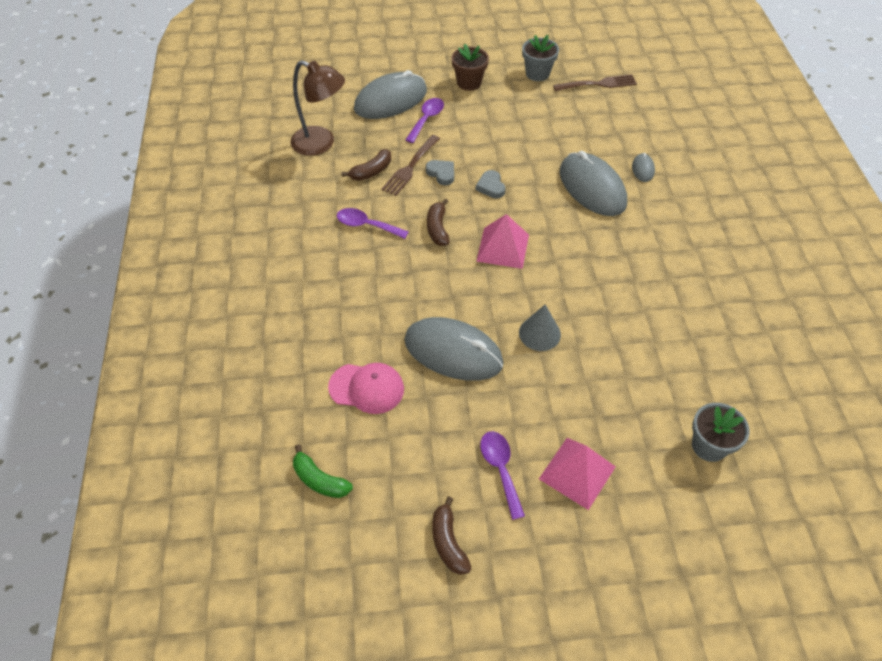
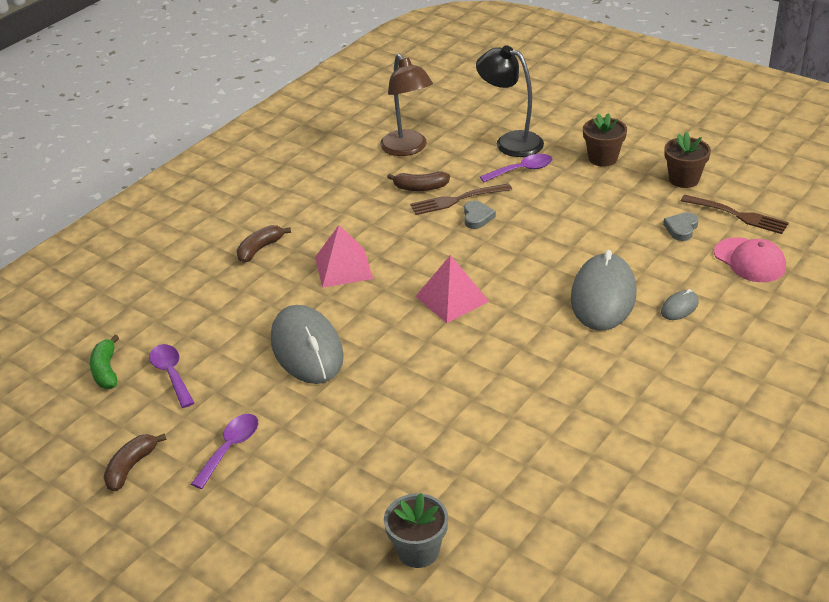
camera: 45 degrees right, 15 degrees down
(366, 225) = (363, 224): purple spoon -> purple spoon (171, 374)
(367, 388) = (213, 334): pink cap -> pink cap (749, 260)
(390, 100) = (510, 142): grey mouse -> black lamp
(437, 228) = (417, 256): brown banana -> brown banana (260, 249)
(491, 187) = (507, 248): grey heart -> grey heart (681, 228)
(537, 73) = (684, 179): grey flower pot -> brown flower pot
(539, 333) = (393, 377): grey cone -> none
(577, 472) = (282, 491): pink pyramid -> pink pyramid (343, 268)

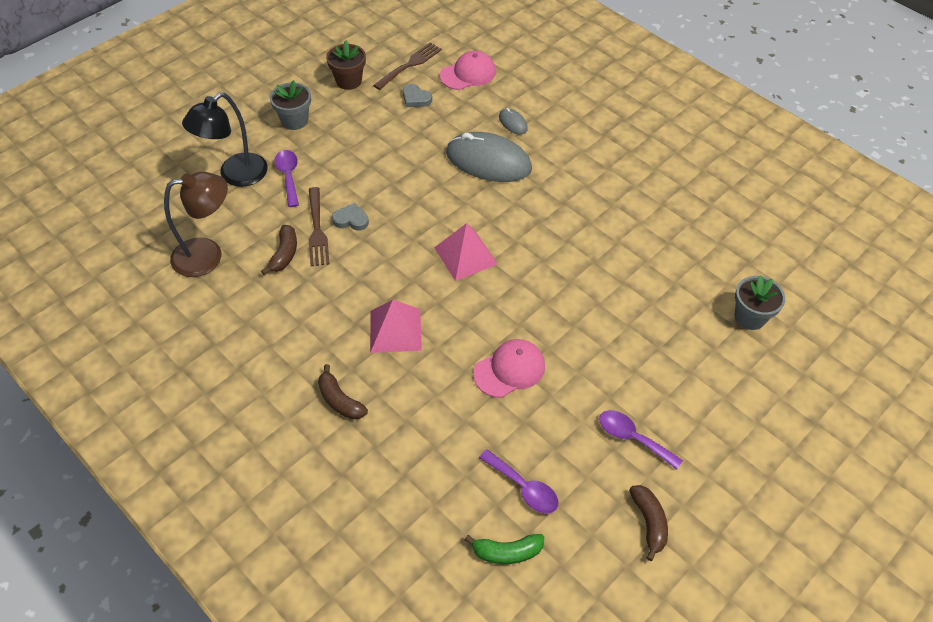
camera: 85 degrees left, 15 degrees up
(131, 467) = (649, 522): brown banana -> brown banana turned 135 degrees counterclockwise
(171, 374) = (524, 488): purple spoon -> purple spoon turned 120 degrees counterclockwise
(307, 348) = (509, 370): grey mouse -> pink cap
(603, 158) = (294, 120): brown flower pot -> grey flower pot

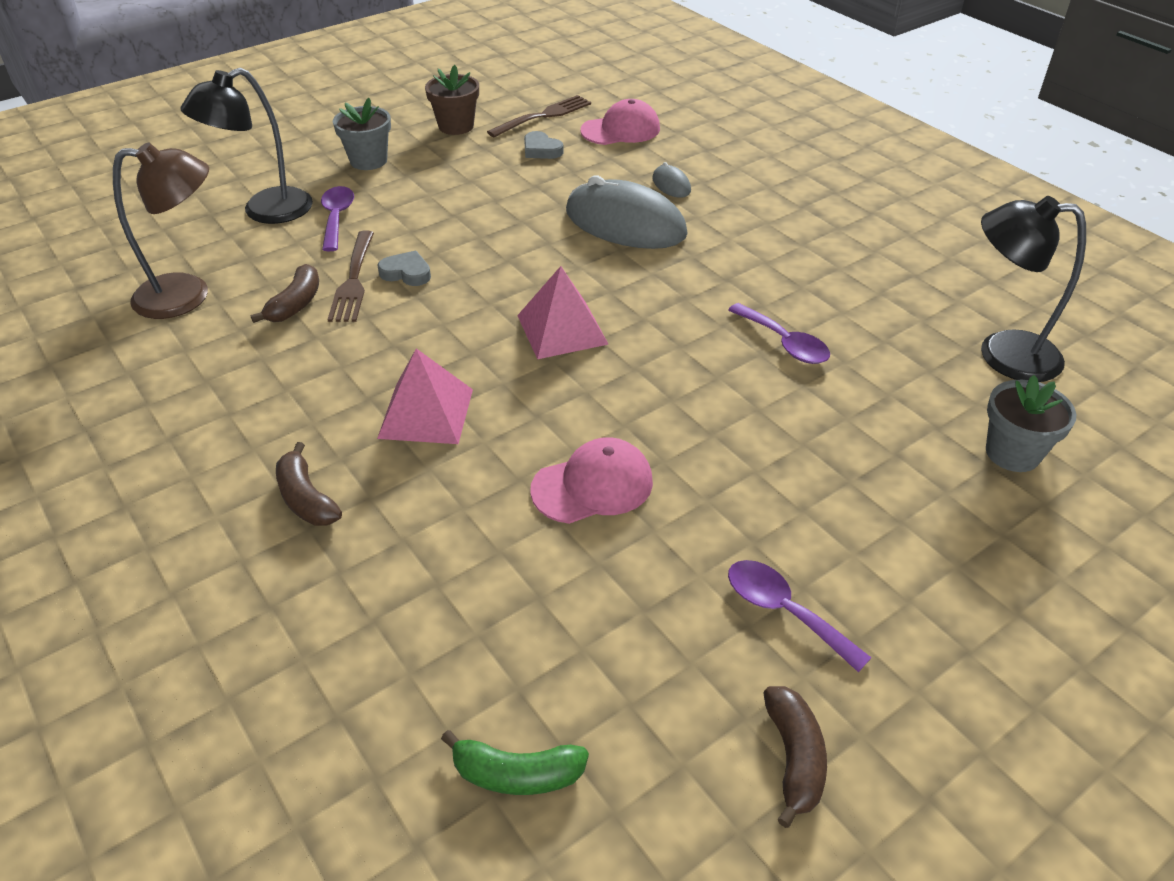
camera: 10 degrees right, 10 degrees down
(524, 488) = (574, 668): purple spoon -> purple spoon (784, 343)
(740, 244) = (1002, 354): none -> black lamp

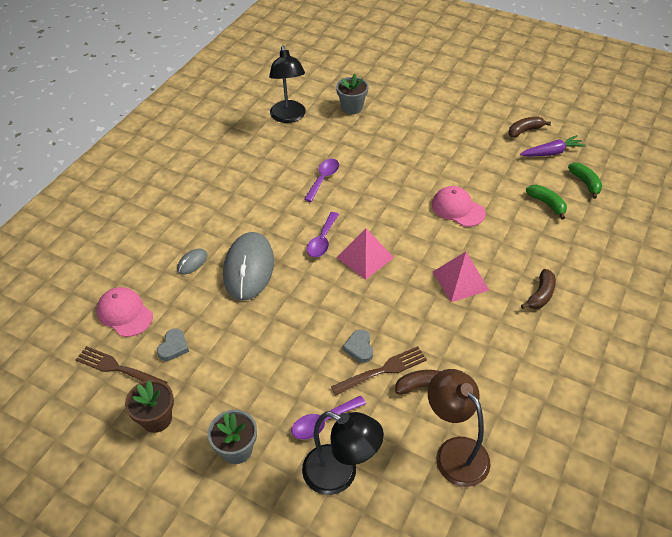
camera: 115 degrees left, 5 degrees up
(505, 643) = (547, 204): none -> green banana
(672, 768) = (551, 152): none -> purple carrot
(784, 611) = (474, 144): purple spoon -> purple spoon (322, 241)

